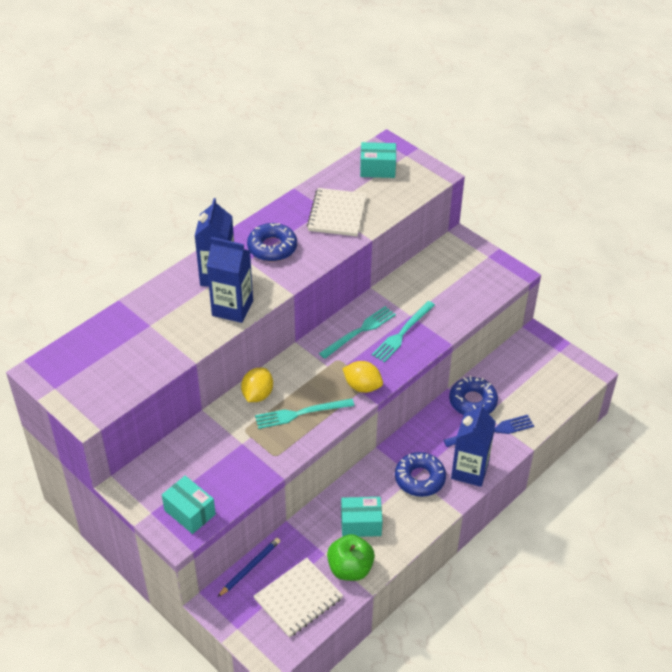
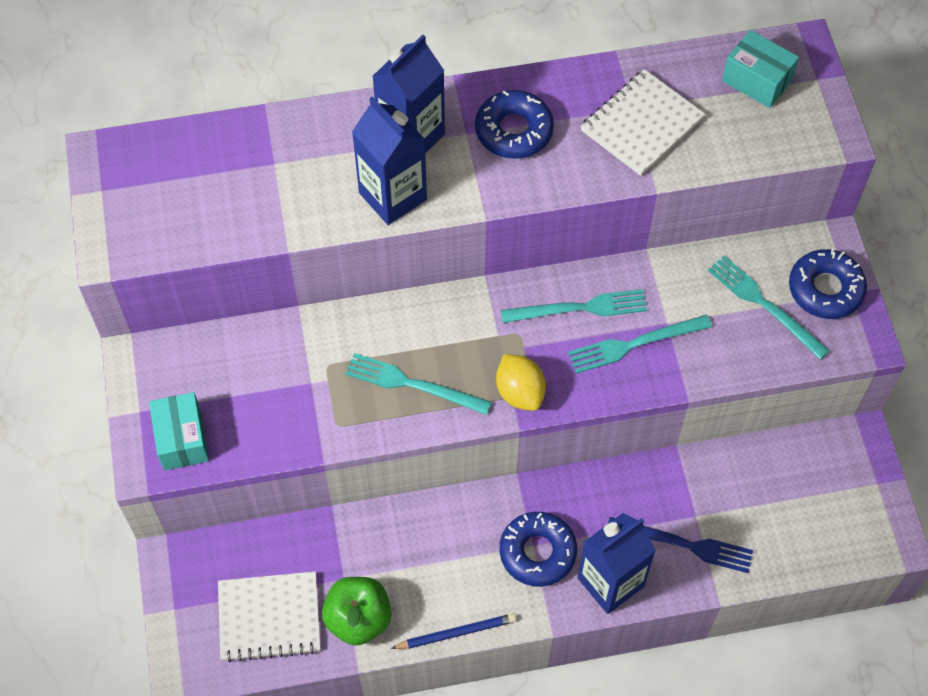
camera: 35 degrees right, 15 degrees up
(250, 567) = (244, 540): blue pencil -> blue pencil (456, 633)
(257, 395) = (380, 325): yellow lemon -> none
(361, 524) = (416, 568): turquoise box -> none
(451, 282) = (764, 305): none -> turquoise fork
(472, 401) = (694, 485): blue donut -> blue donut (825, 289)

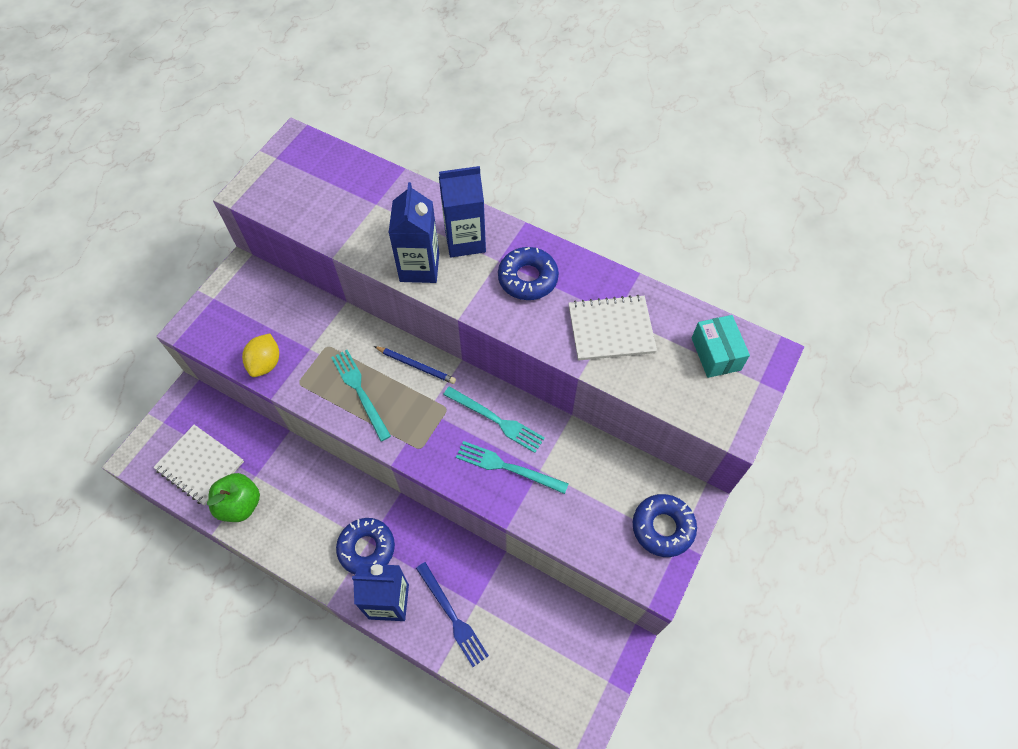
camera: 40 degrees right, 0 degrees up
(182, 439) = (217, 329): turquoise box -> none
(456, 633) = (279, 556): blue pencil -> blue pencil (416, 365)
(520, 392) = (413, 443): yellow lemon -> yellow lemon (265, 363)
(764, 305) = (612, 506): turquoise fork -> none

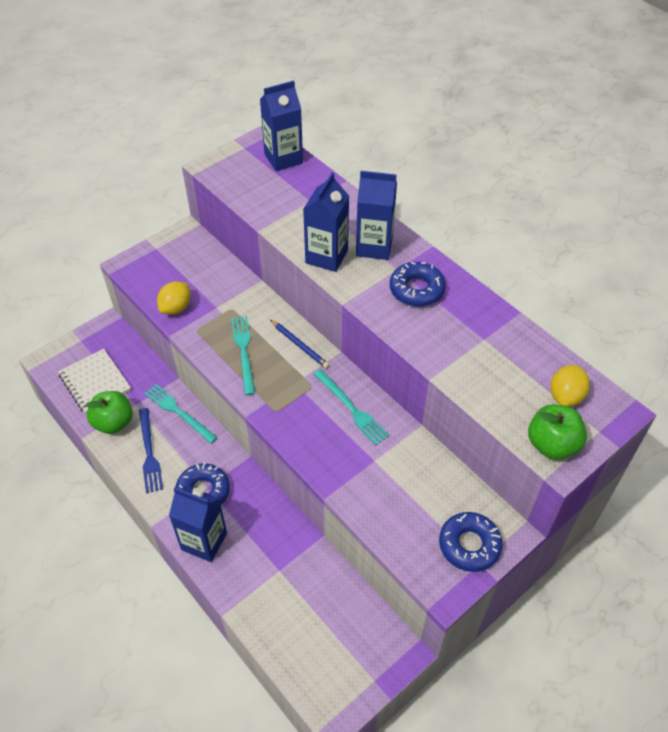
camera: 20 degrees right, 10 degrees down
(325, 160) = (283, 159): none -> blue carton
(452, 616) = (254, 573): blue fork -> blue fork (149, 453)
(507, 467) = (346, 449): turquoise fork -> turquoise fork (178, 412)
(611, 329) = (475, 349): white notebook -> none
(716, 354) = (565, 396): turquoise box -> yellow lemon
(721, 411) = (552, 444): none -> green apple

